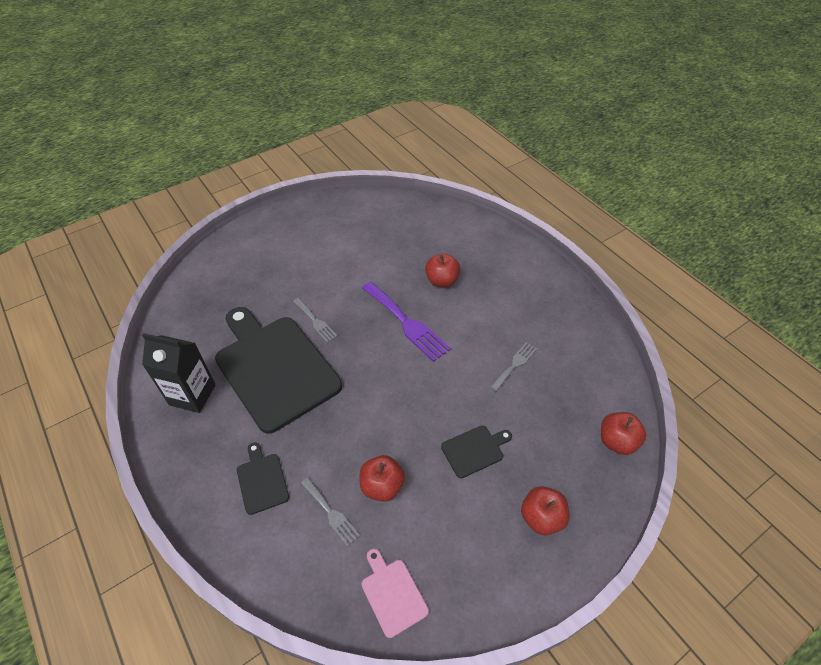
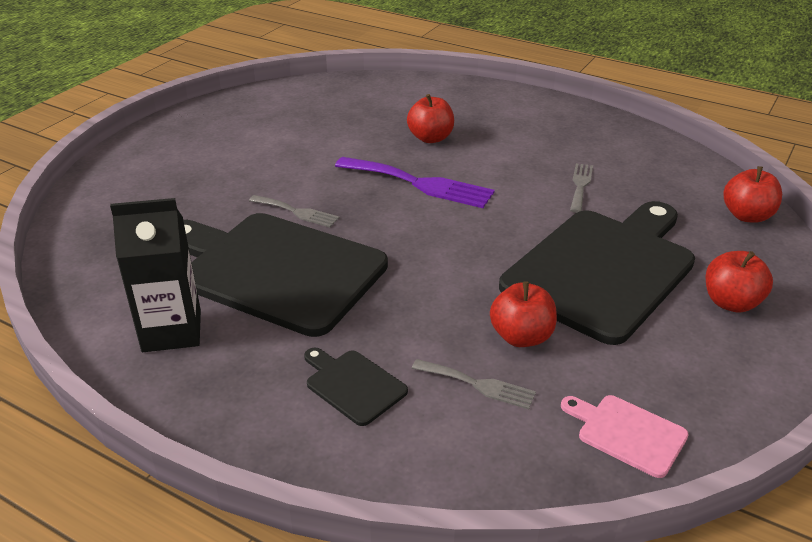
camera: 25 degrees left, 15 degrees down
(474, 450) = (603, 269): black cutting board -> black cutting board, size x2.38

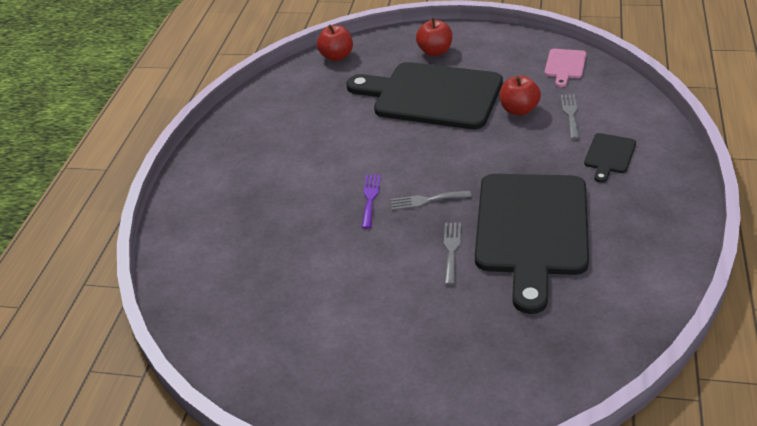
camera: 105 degrees left, 5 degrees up
(172, 331) = (632, 250): black carton -> none
(420, 184) = (370, 198): purple fork -> purple fork, size x0.56
(430, 138) = (289, 215): red apple -> none
(580, 185) = (331, 123): grey fork -> grey fork (426, 200)

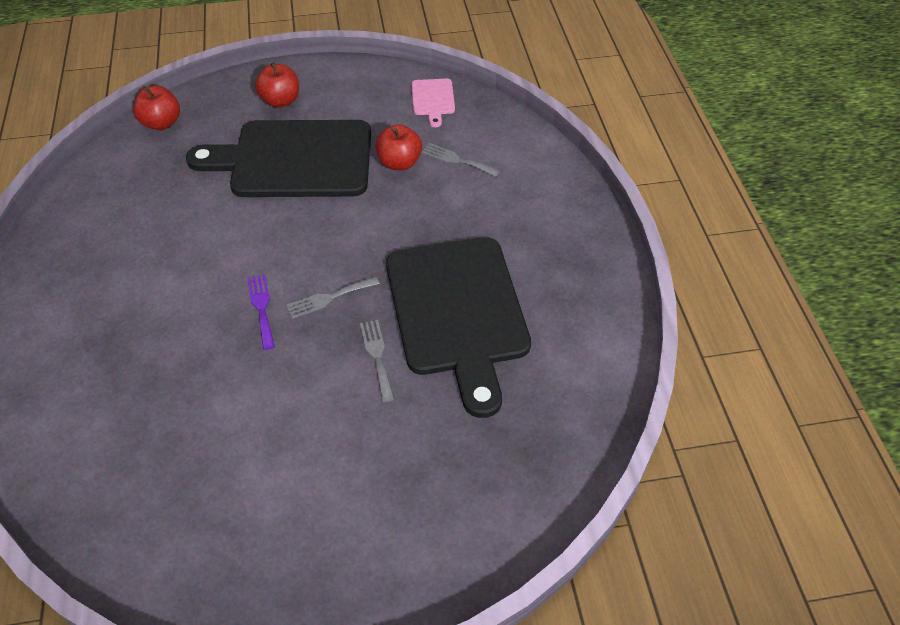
camera: 25 degrees left, 10 degrees up
(570, 114) = (457, 160): grey fork -> grey fork turned 45 degrees counterclockwise
(609, 155) = (512, 204): black cutting board -> none

